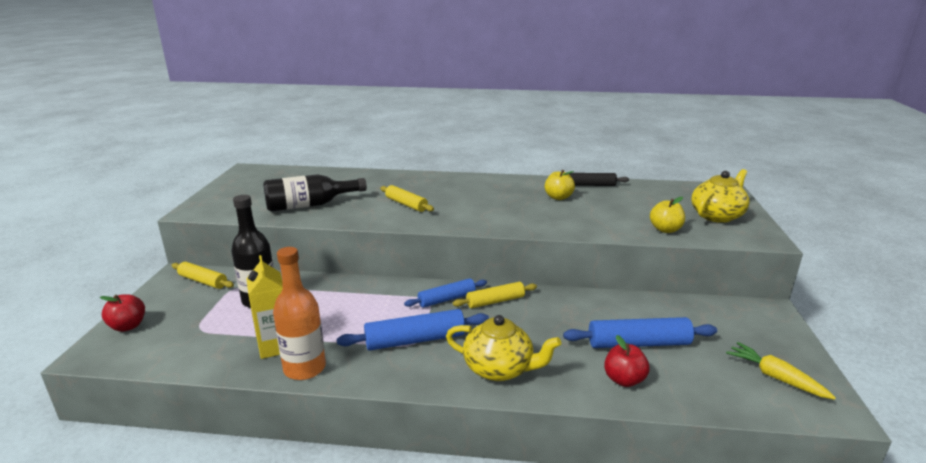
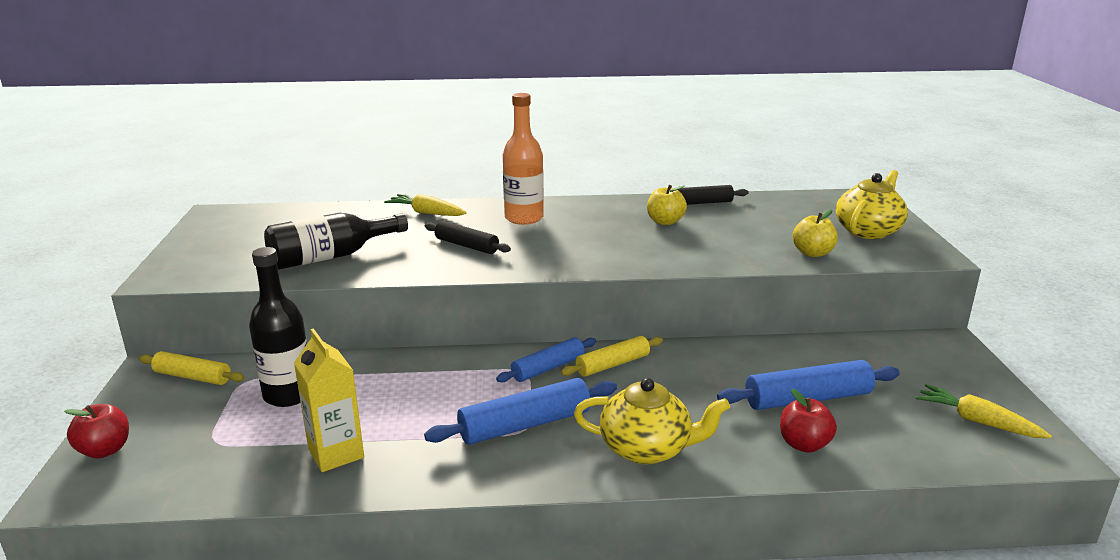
camera: 10 degrees left, 0 degrees up
(304, 368) = (388, 477): orange bottle -> orange bottle (524, 218)
(388, 179) = (426, 213): none -> yellow carrot
(406, 204) = (466, 245): yellow rolling pin -> black rolling pin

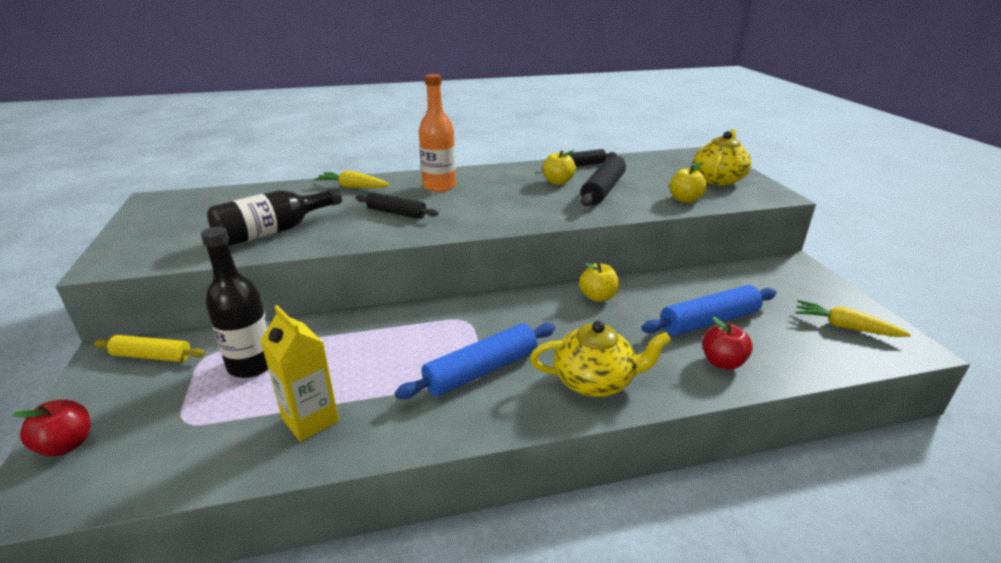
camera: 10 degrees left, 5 degrees up
(548, 368) = (486, 315): blue rolling pin -> none
(613, 364) = (540, 306): yellow rolling pin -> none
(684, 360) = (597, 297): none -> yellow apple
(716, 235) = (603, 190): none -> black rolling pin

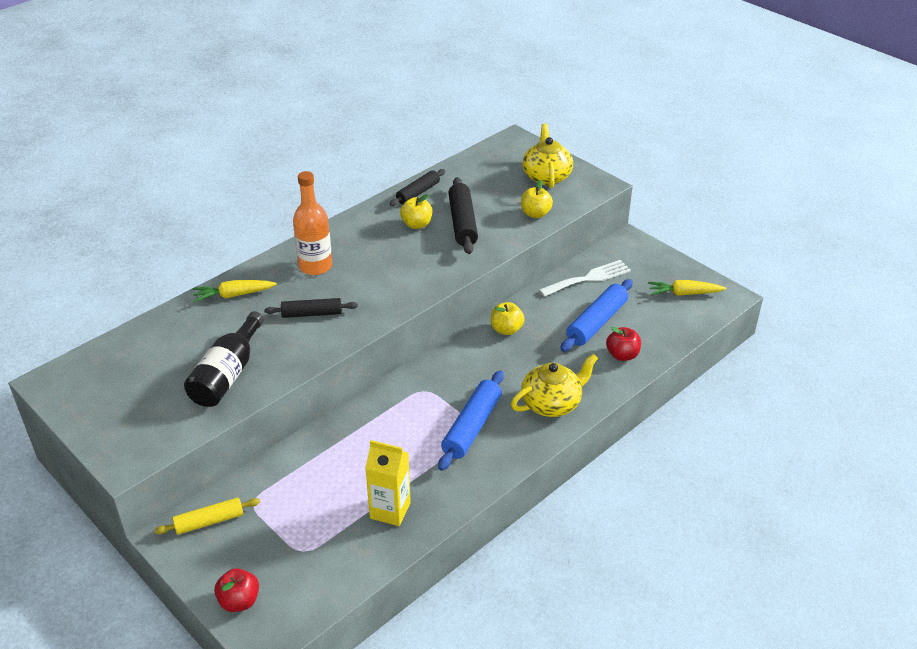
camera: 30 degrees left, 10 degrees up
(252, 365) = (300, 493): black bottle -> none
(725, 281) = (588, 278): none -> white fork

